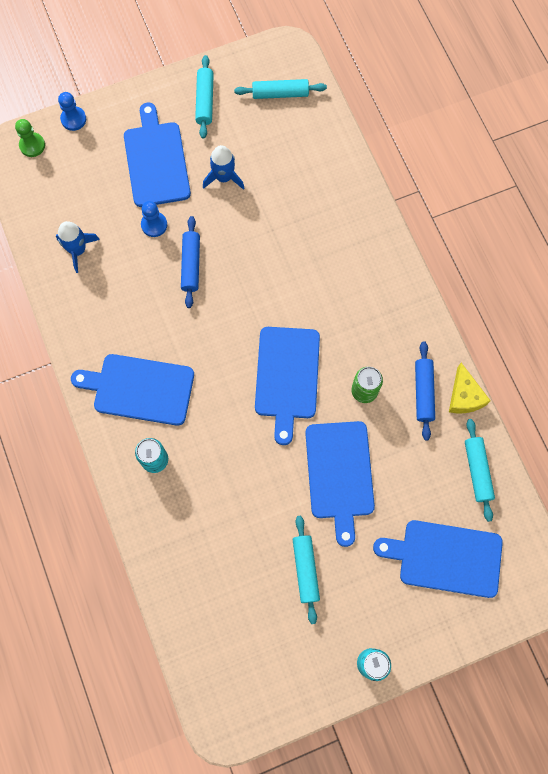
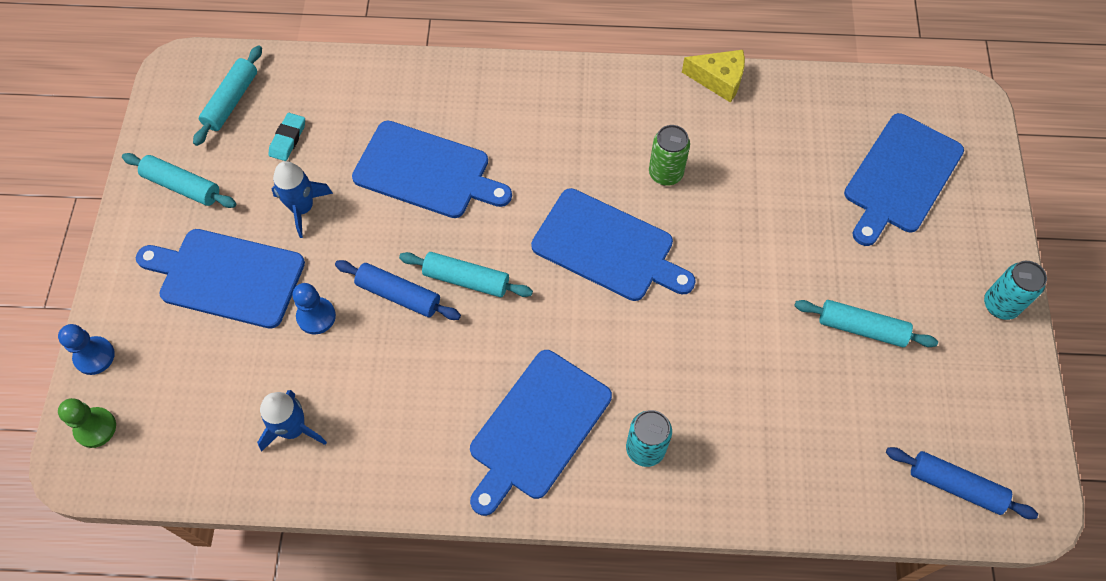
camera: 65 degrees left, 10 degrees down
(269, 142) = (288, 139): none -> turquoise eraser
(339, 474) = (757, 242): blue cutting board -> blue cutting board (426, 171)
(423, 392) = (695, 116): blue rolling pin -> blue rolling pin (955, 486)
(477, 471) = (811, 104): turquoise rolling pin -> turquoise rolling pin (466, 280)

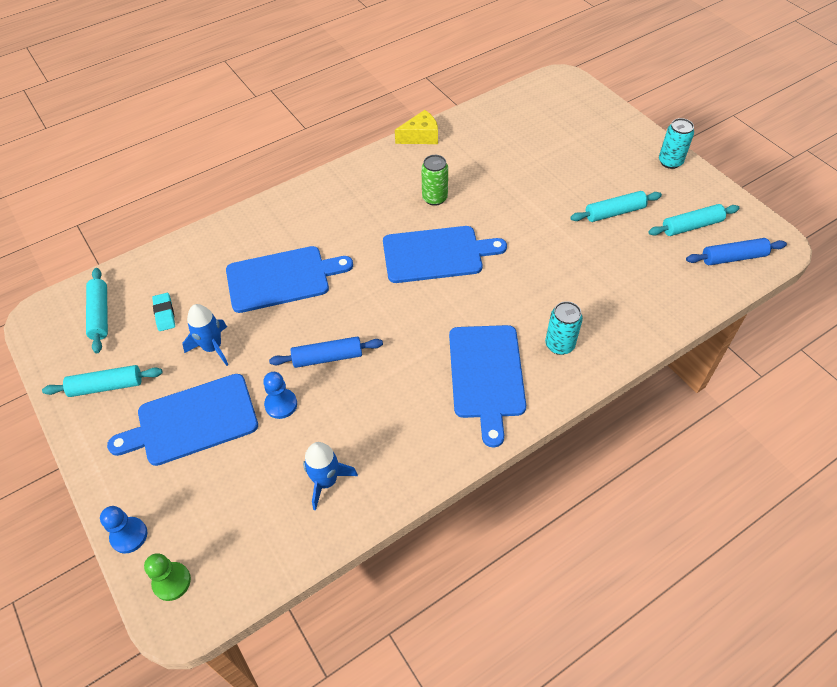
camera: 35 degrees left, 10 degrees down
(466, 280) = (365, 322): turquoise rolling pin -> turquoise rolling pin (691, 226)
(901, 177) = (564, 131): blue cutting board -> none

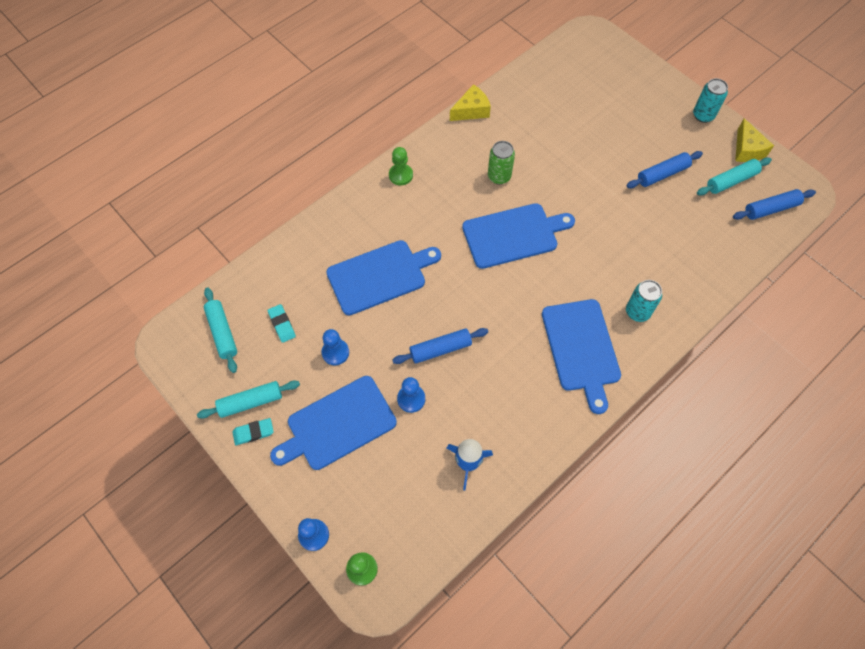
camera: 10 degrees left, 10 degrees up
(99, 417) = (253, 432): none -> turquoise eraser
(212, 347) = (335, 352): blue rocket -> blue pawn
(331, 187) = (400, 175): none -> green pawn
(614, 212) = (662, 174): turquoise rolling pin -> blue rolling pin
(714, 198) = (747, 149): none -> yellow cheese

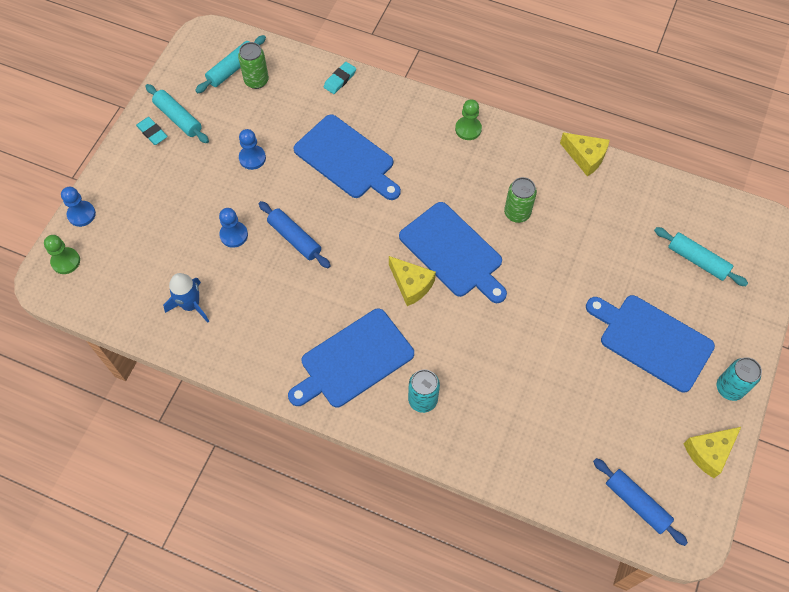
camera: 65 degrees right, 0 degrees up
(249, 317) = (256, 81): none -> green can
(282, 324) = (260, 107): turquoise eraser -> turquoise eraser (340, 79)
(338, 424) = (185, 189): blue cutting board -> blue cutting board (652, 340)
(529, 277) = (411, 284): none -> yellow cheese
(662, 174) = (615, 369): blue rolling pin -> none
(731, 181) = (651, 447): turquoise rolling pin -> turquoise rolling pin (697, 260)

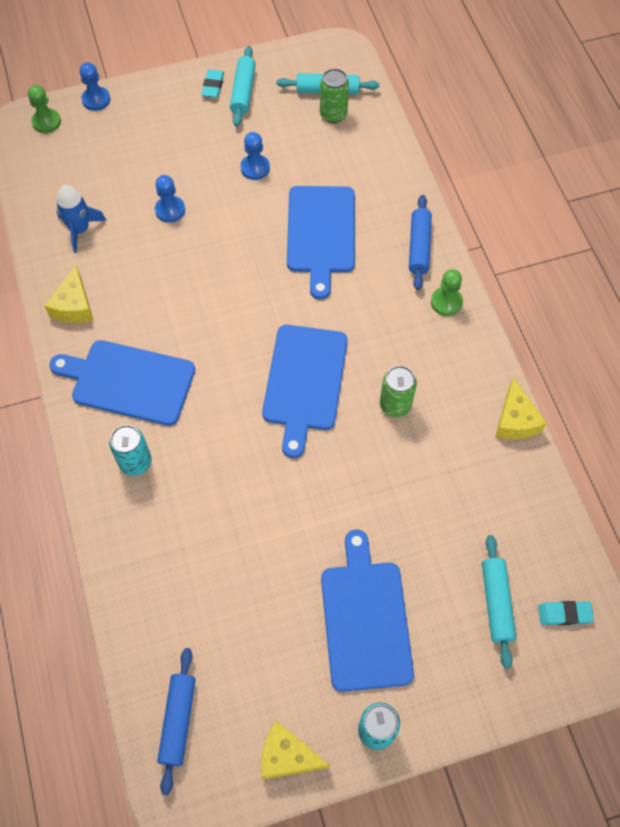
camera: 50 degrees right, 0 degrees up
(294, 238) = (206, 254): blue rolling pin -> blue rolling pin (419, 247)
(340, 79) = (396, 170): turquoise eraser -> turquoise eraser (564, 614)
(411, 284) = (241, 372): yellow cheese -> yellow cheese (74, 306)

